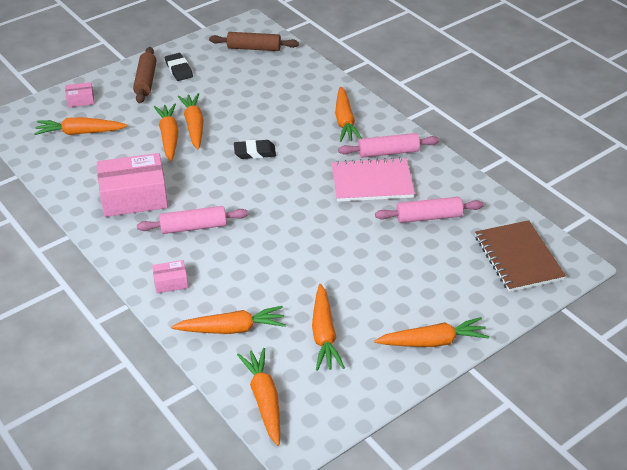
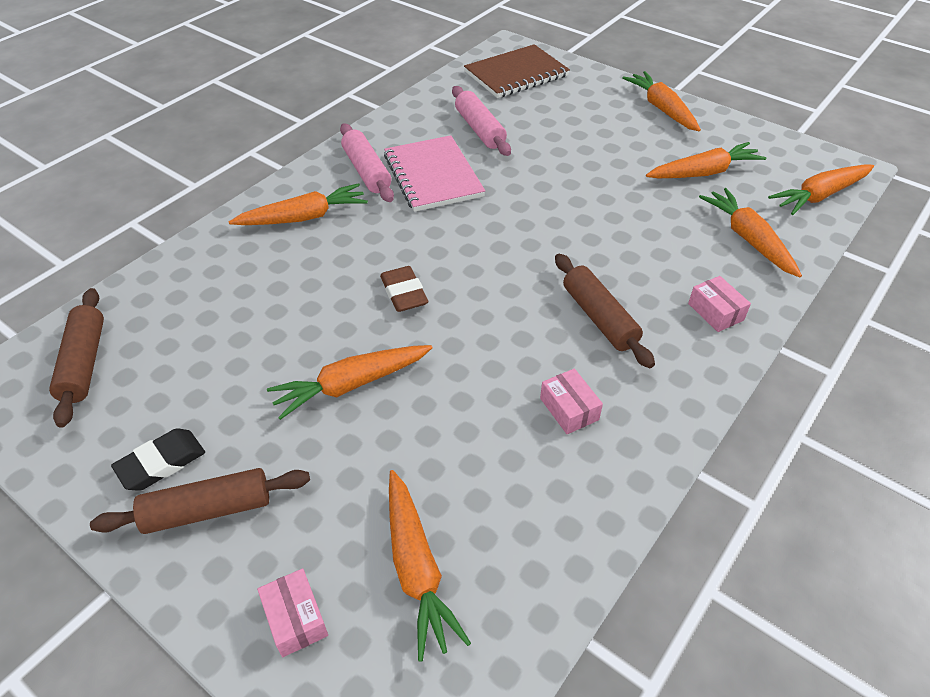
camera: 105 degrees left, 5 degrees up
(134, 197) = (569, 409): pink box -> pink box, size x0.46
(169, 137) = (392, 411): orange carrot -> none
(193, 227) = (599, 318): pink rolling pin -> brown rolling pin
(255, 152) = (404, 293): black eraser -> brown eraser

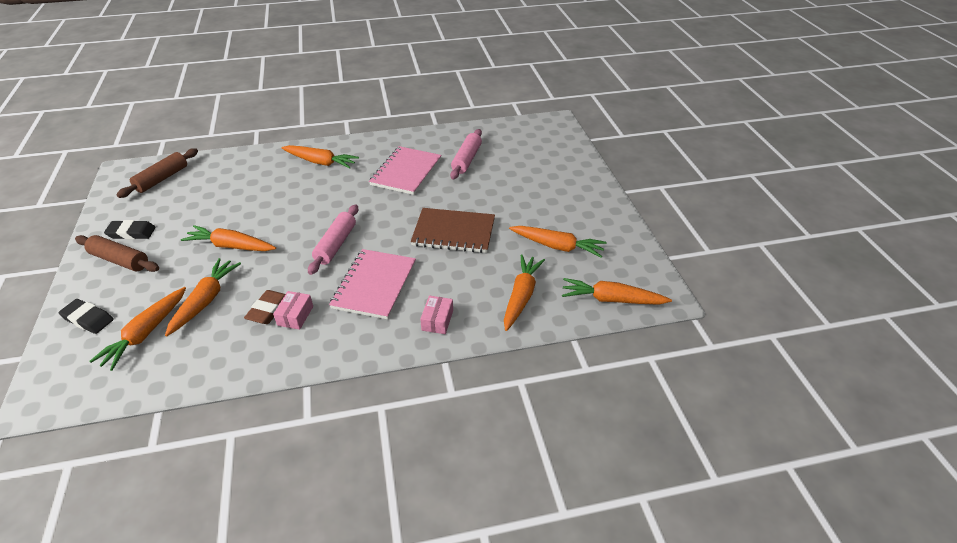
camera: 40 degrees right, 5 degrees down
(295, 618) = (88, 319): pink box -> black eraser
(366, 171) = (379, 154): pink rolling pin -> pink rolling pin (335, 244)
(404, 293) = (309, 220): brown eraser -> brown eraser (268, 310)
(516, 74) = (535, 138): brown notebook -> brown notebook (454, 232)
(599, 318) = (374, 285): brown rolling pin -> pink notebook
(661, 109) = (593, 198): orange carrot -> orange carrot (205, 301)

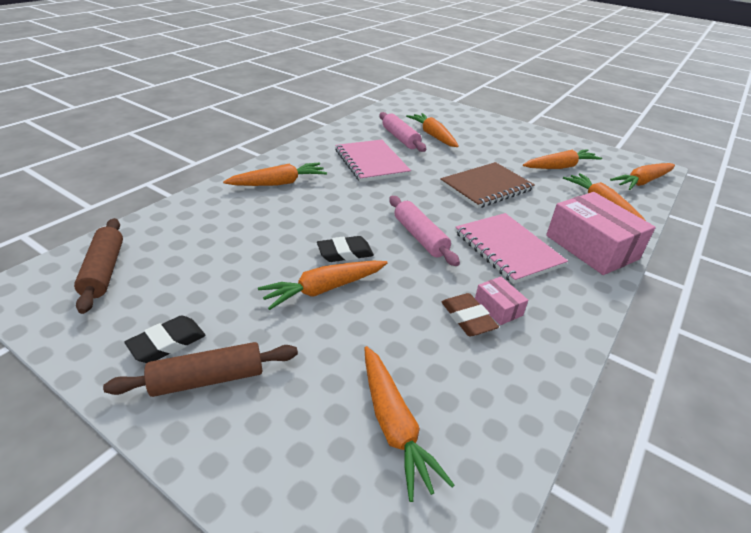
camera: 45 degrees left, 5 degrees down
(88, 319) = (290, 468): black eraser -> black eraser (345, 253)
(205, 301) = (395, 350): orange carrot -> orange carrot (433, 136)
(437, 320) = (591, 247): pink box -> pink box, size x2.16

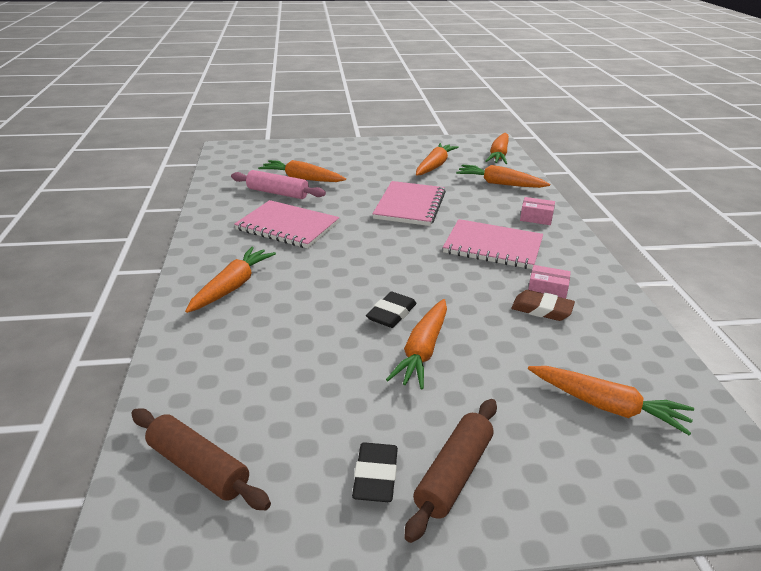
camera: 40 degrees left, 5 degrees down
(420, 237) = (425, 270): pink rolling pin -> none
(486, 187) = (409, 205): brown notebook -> pink notebook
(591, 247) = (536, 218): pink box -> pink box, size x0.46

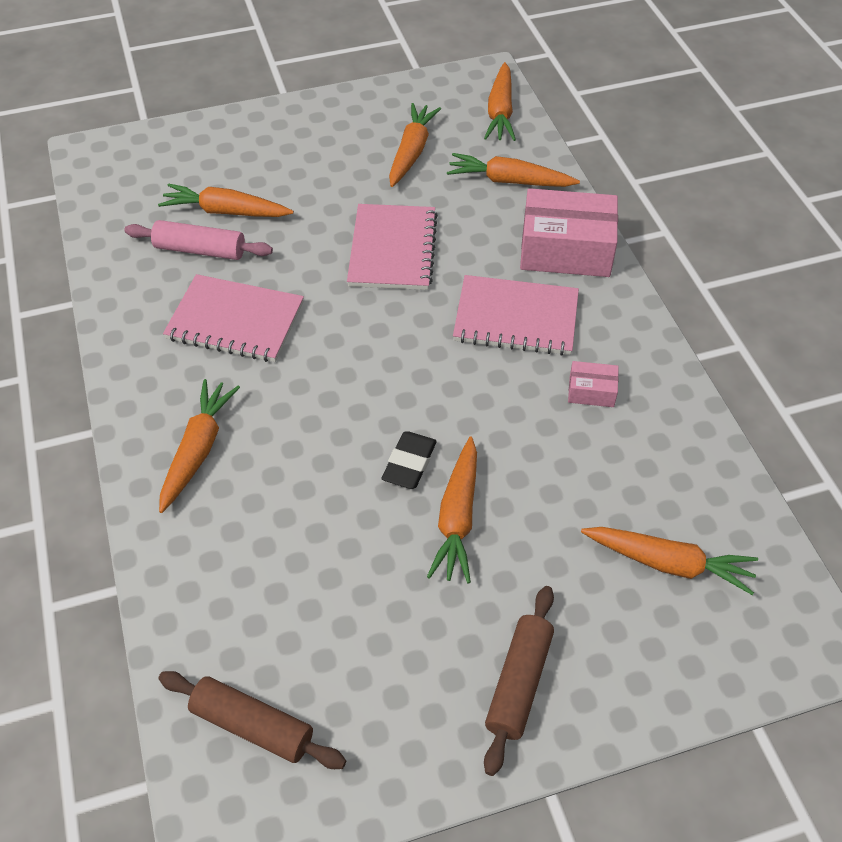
camera: 10 degrees left, 20 degrees up
(376, 476) = (440, 701): black eraser -> none
(536, 218) = (566, 250): pink box -> pink box, size x2.16
(542, 309) = (587, 425): brown eraser -> none

